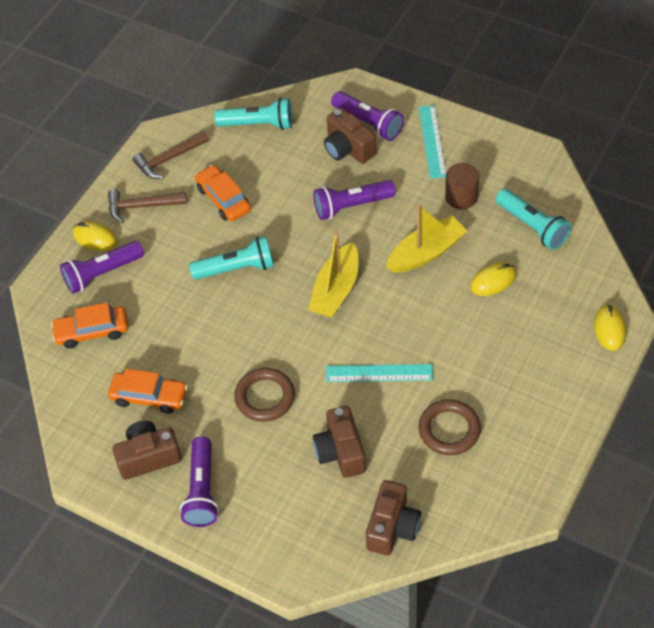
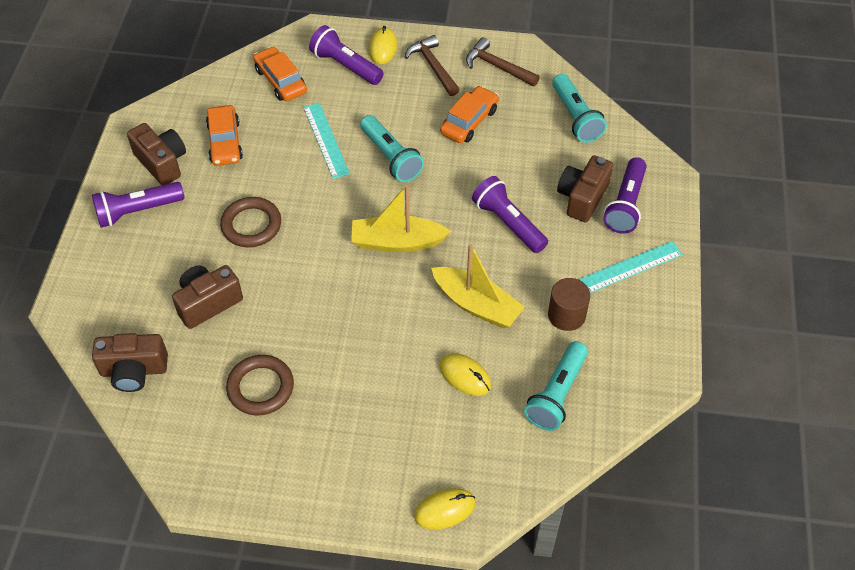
camera: 65 degrees right, 0 degrees up
(379, 373) = (309, 307): turquoise ruler -> turquoise ruler (325, 140)

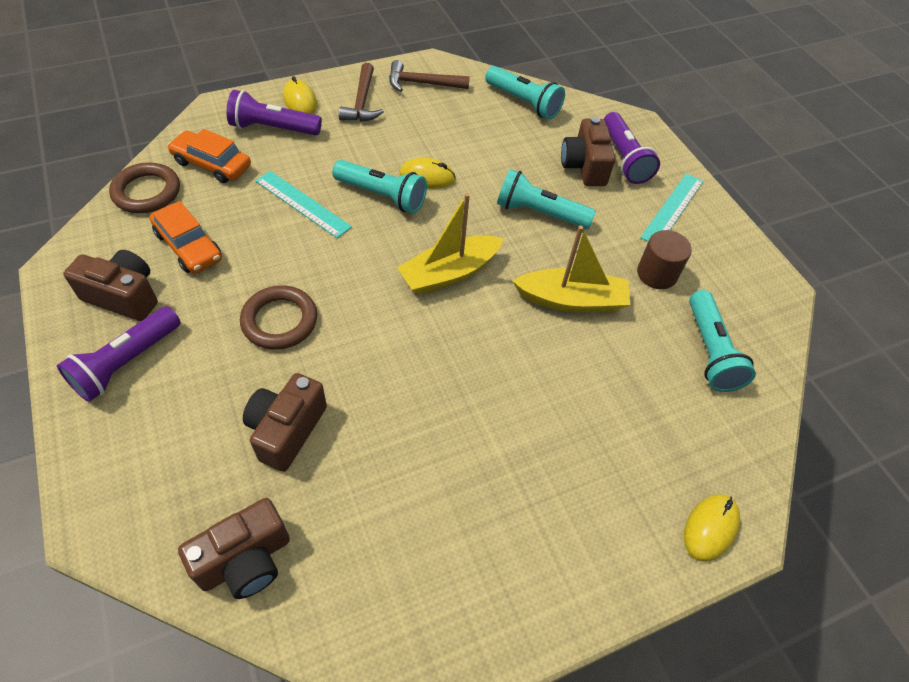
camera: 35 degrees left, 0 degrees up
(260, 387) = (418, 498): brown ring -> brown ring (147, 192)
(433, 66) = (362, 102): brown hammer -> brown hammer turned 120 degrees counterclockwise
(465, 376) = (617, 375): yellow mouse -> yellow mouse (427, 177)
(469, 121) = (433, 137): orange car -> none
(508, 223) = (539, 213): purple flashlight -> turquoise flashlight

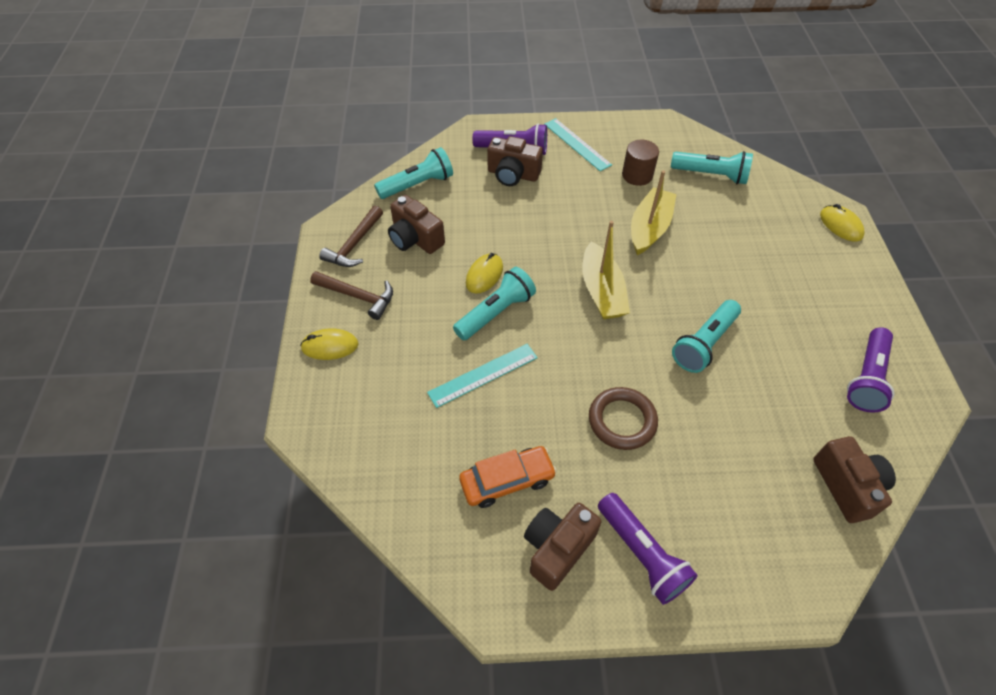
camera: 65 degrees left, 0 degrees up
(147, 192) = (412, 511): brown ring -> none
(212, 164) = (394, 442): orange car -> none
(273, 128) = (362, 378): purple flashlight -> purple flashlight (866, 378)
(286, 430) = (736, 437): brown camera -> brown camera (415, 239)
(539, 213) = (554, 217): turquoise flashlight -> turquoise flashlight (704, 343)

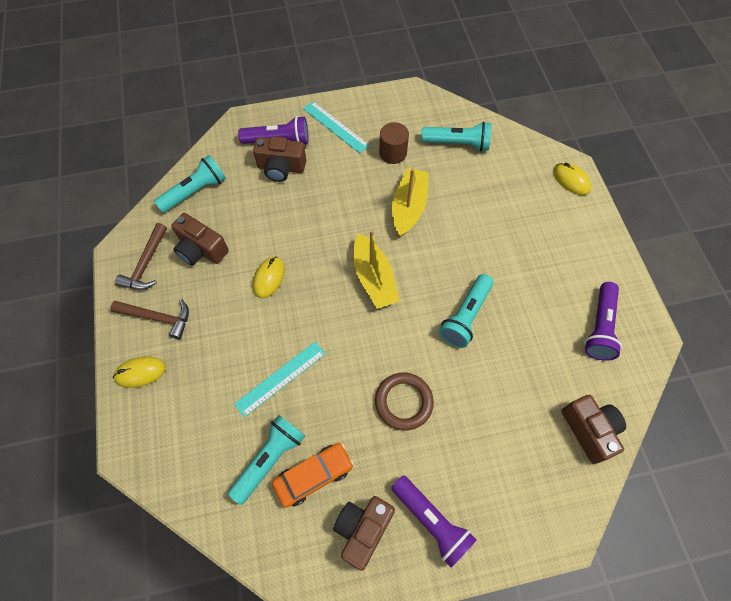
camera: 10 degrees left, 10 degrees up
(496, 313) = (284, 315): turquoise flashlight -> turquoise flashlight (270, 459)

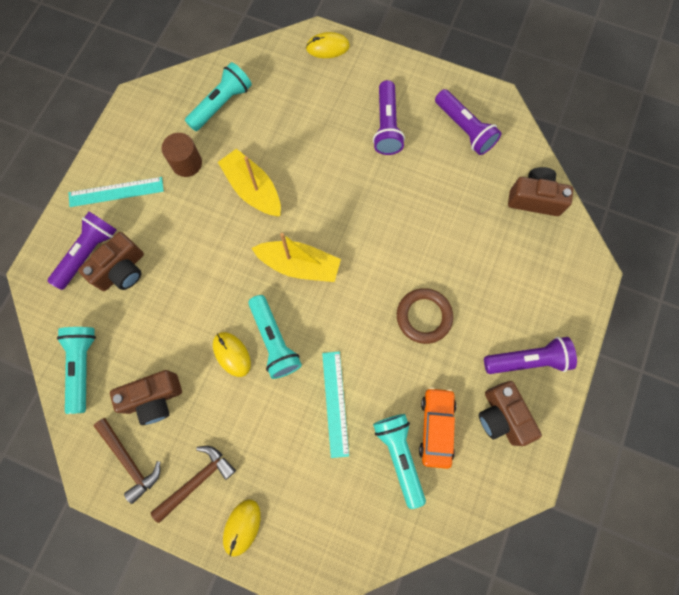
camera: 55 degrees left, 10 degrees up
(465, 316) = (386, 218): turquoise flashlight -> turquoise flashlight (274, 341)
(545, 265) = (386, 126): none -> purple flashlight

